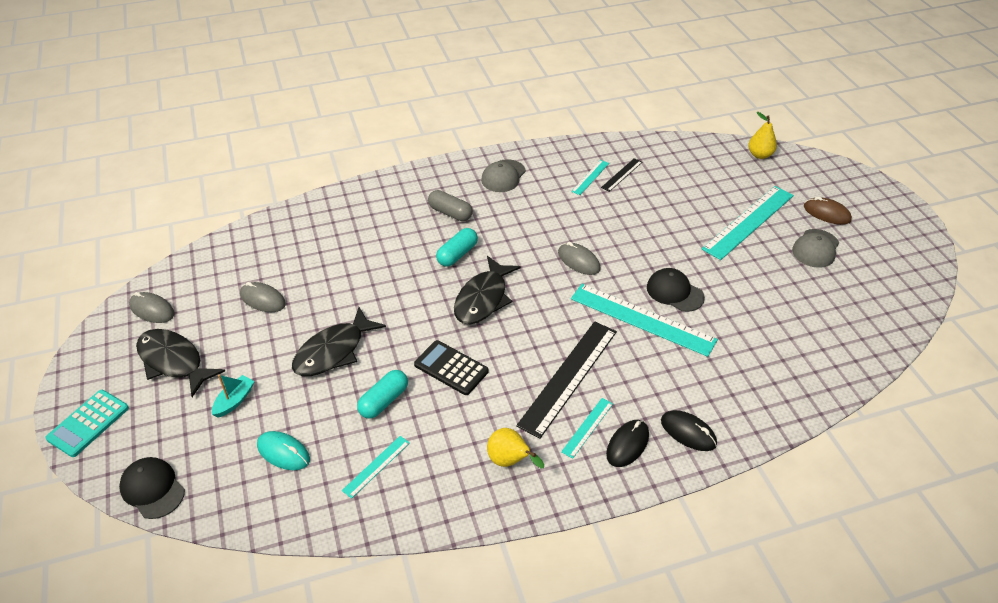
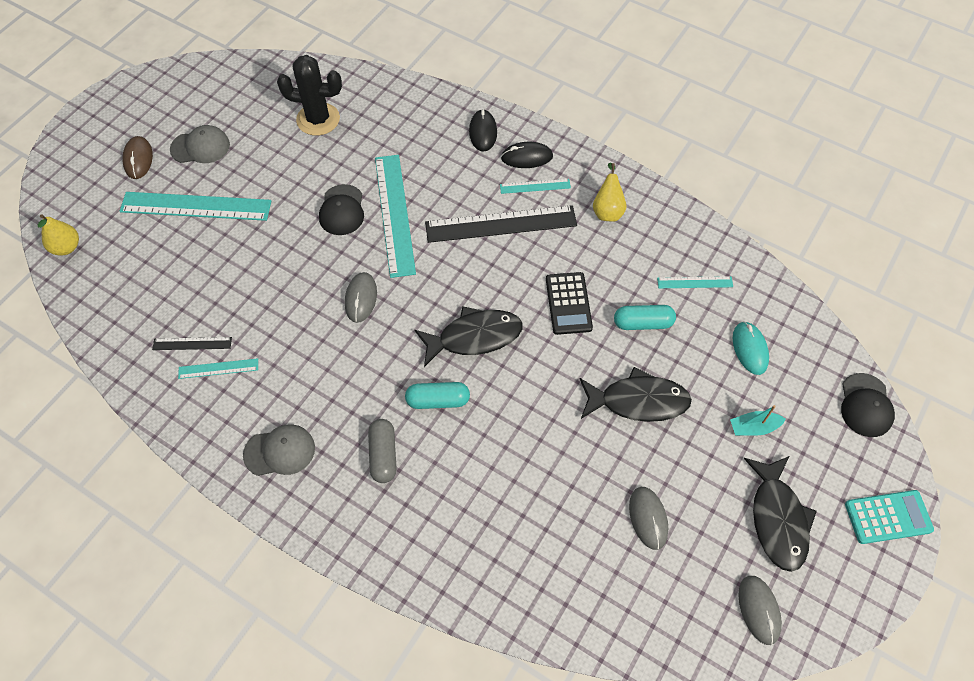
camera: 130 degrees left, 15 degrees up
(797, 329) = (318, 119): none -> black cactus

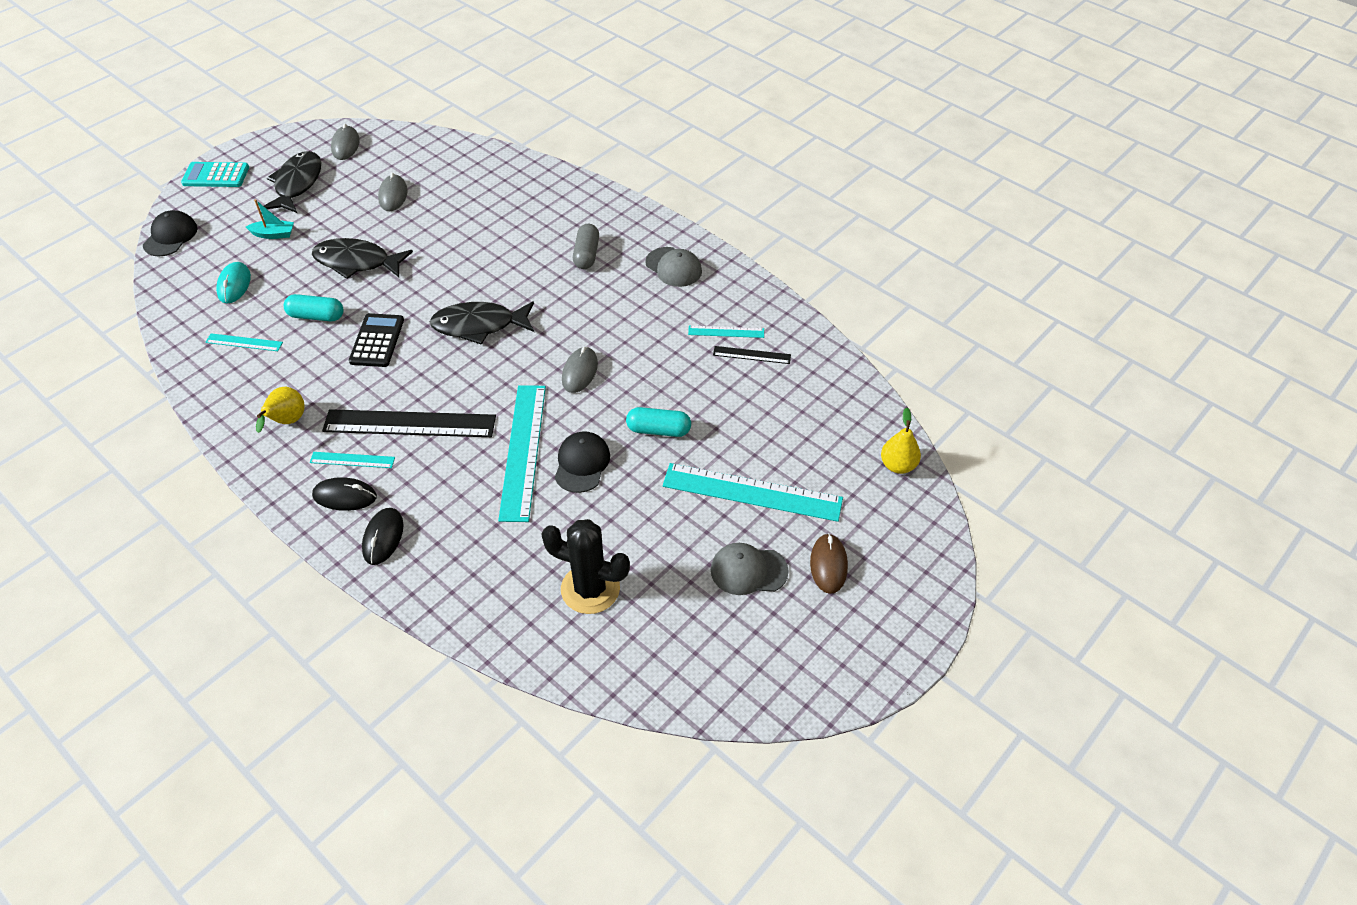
camera: 170 degrees left, 10 degrees down
(280, 451) = (673, 267): grey cap -> grey cap turned 135 degrees counterclockwise
(438, 400) = (529, 284): turquoise capsule -> turquoise capsule (658, 430)

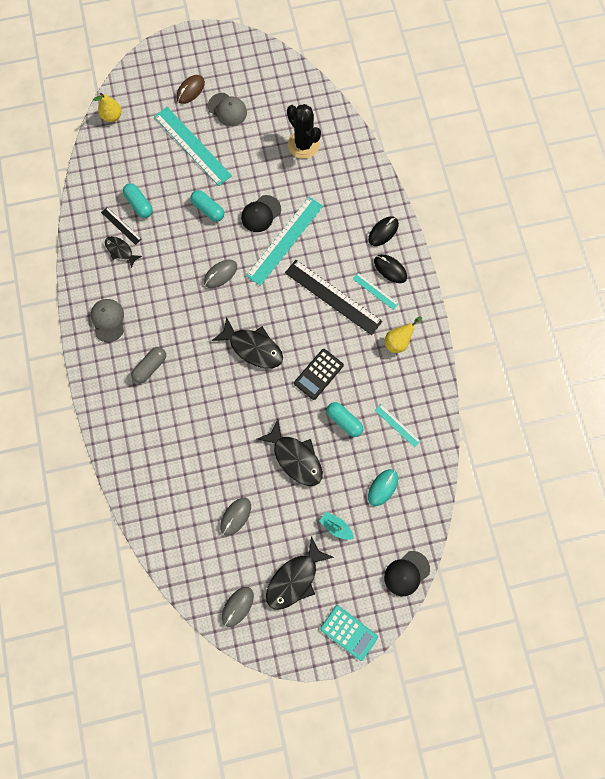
camera: 145 degrees left, 25 degrees up
(726, 332) = (120, 250): turquoise ruler -> black fish
(753, 387) = (139, 204): none -> turquoise capsule

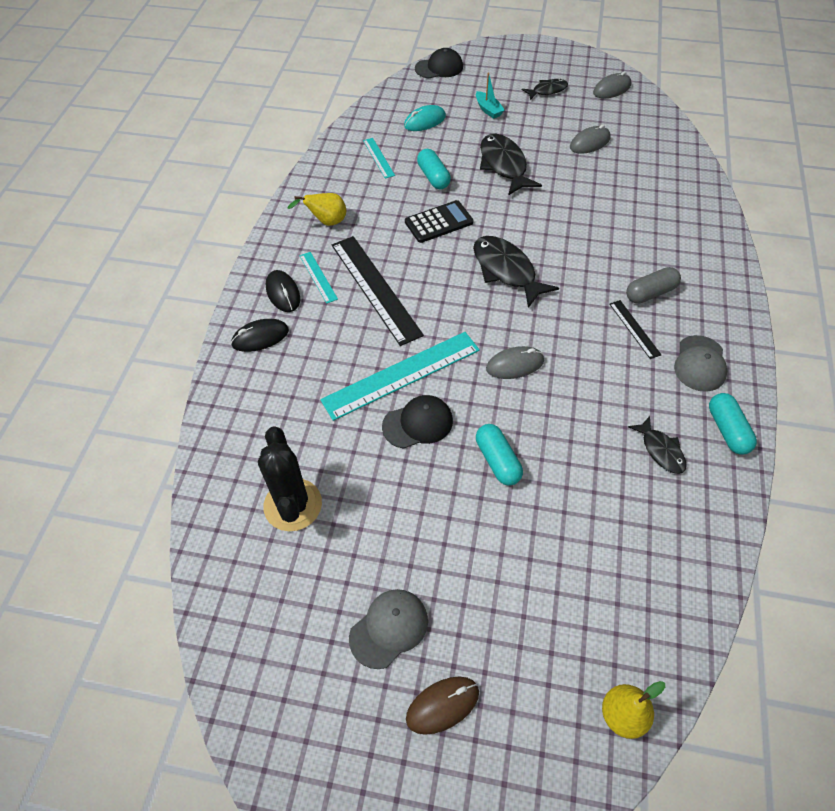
camera: 155 degrees left, 20 degrees down
(121, 225) = (651, 489): black ruler -> black ruler (634, 329)
(139, 204) = (611, 512): turquoise capsule -> turquoise capsule (727, 430)
(192, 146) = (483, 581): turquoise ruler -> none
(227, 110) = (389, 628): grey cap -> grey cap turned 75 degrees clockwise
(295, 578) = (547, 90): black fish -> black fish, size x0.58
(348, 632) = (513, 51): turquoise calculator -> none

